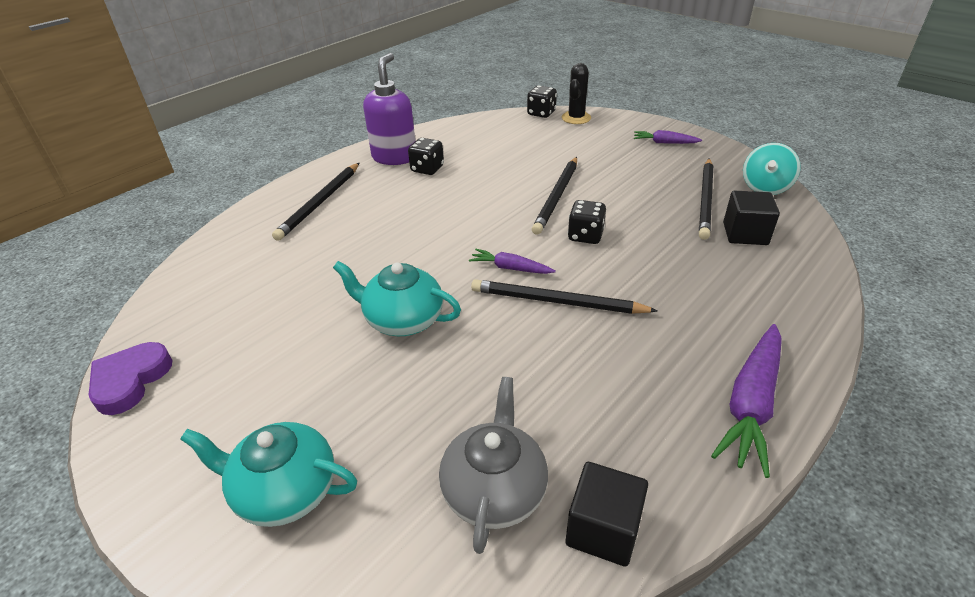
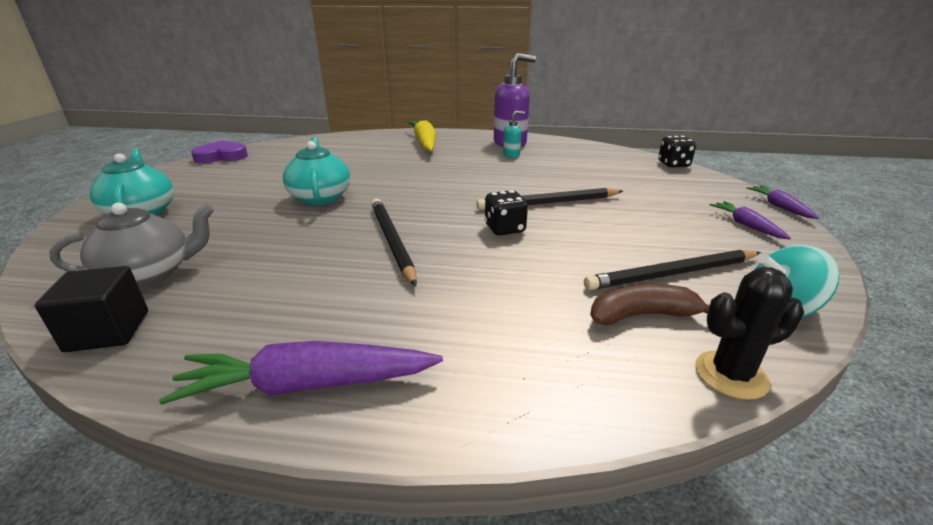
camera: 55 degrees right, 10 degrees down
(320, 203) = (425, 143): black pencil -> yellow carrot
(427, 169) = (511, 155): black dice -> turquoise soap dispenser
(510, 268) = (418, 213): purple carrot -> purple carrot (779, 207)
(576, 118) = (698, 177): black cactus -> black cactus (731, 375)
(745, 234) = (642, 315): black cube -> brown banana

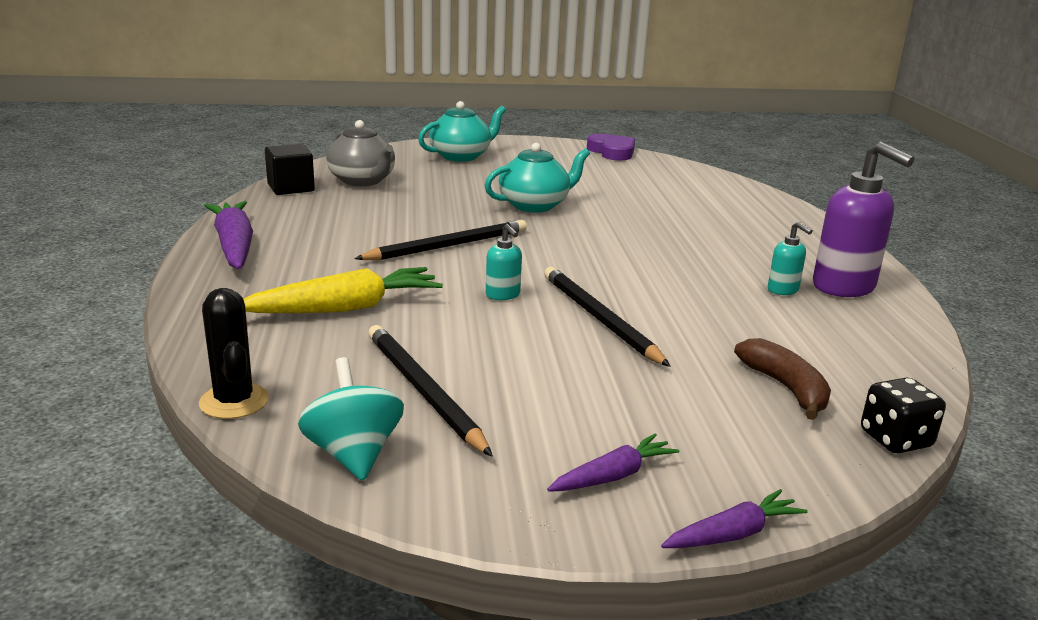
camera: 75 degrees right, 5 degrees down
(425, 143) = (772, 231): yellow carrot -> yellow carrot (344, 308)
(504, 229) = (503, 295): black dice -> turquoise soap dispenser
(642, 315) = (330, 365): brown banana -> brown banana (786, 388)

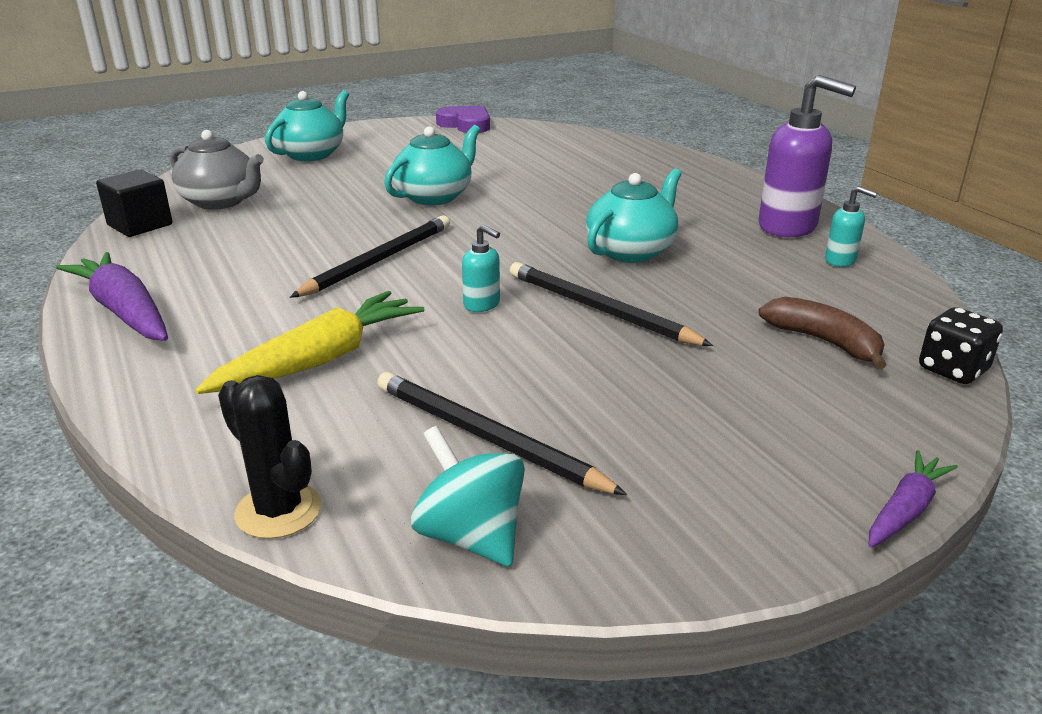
camera: 20 degrees left, 5 degrees up
(613, 476) = (751, 480): purple carrot -> none
(670, 279) = (631, 251): none -> turquoise teapot
(783, 290) = (740, 241): turquoise soap dispenser -> turquoise soap dispenser (840, 261)

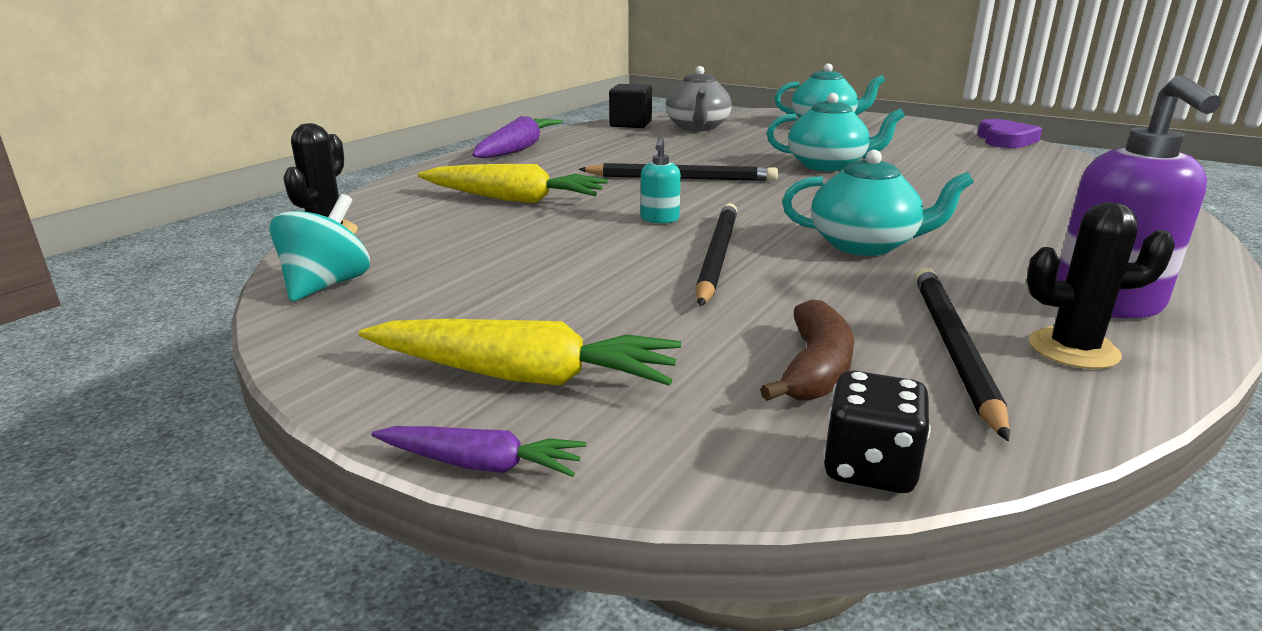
camera: 60 degrees right, 5 degrees down
(486, 438) = (456, 263): black pencil -> black pencil (952, 347)
(772, 459) = (522, 376): none -> yellow carrot
(840, 261) = (1073, 349): turquoise soap dispenser -> black cactus

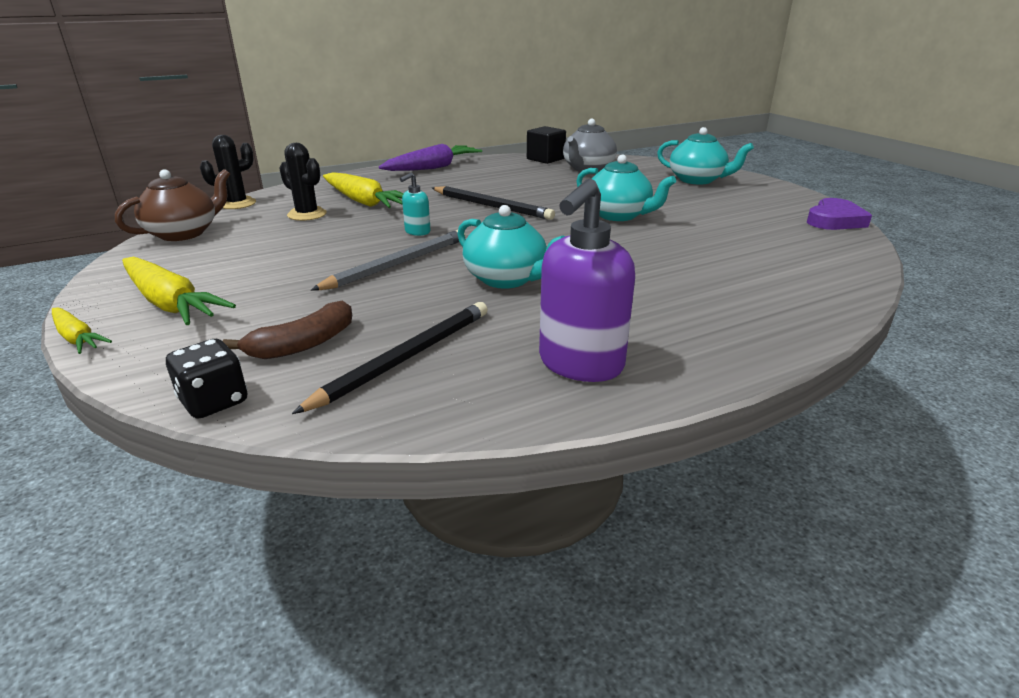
camera: 30 degrees right, 5 degrees up
(327, 285) = (184, 233): turquoise spinning top -> brown teapot
(480, 464) = (77, 338): purple carrot -> yellow carrot
(716, 256) = (398, 264): black pencil -> grey pencil
(1073, 349) = (478, 384): black cactus -> black cactus (307, 214)

